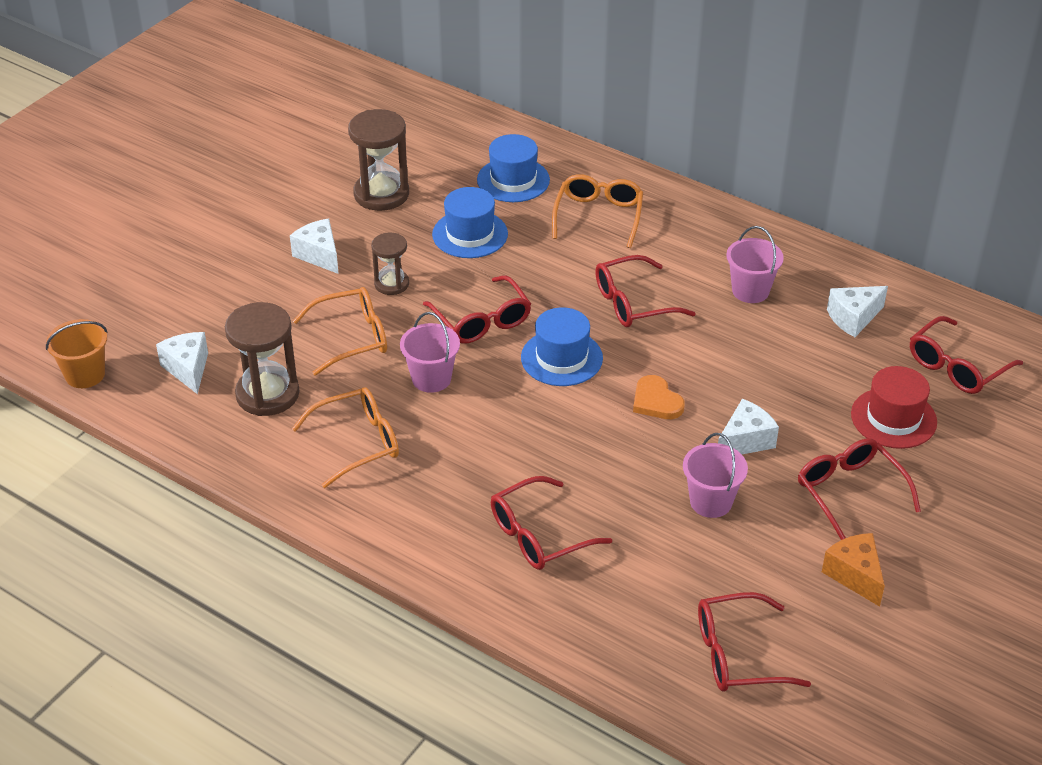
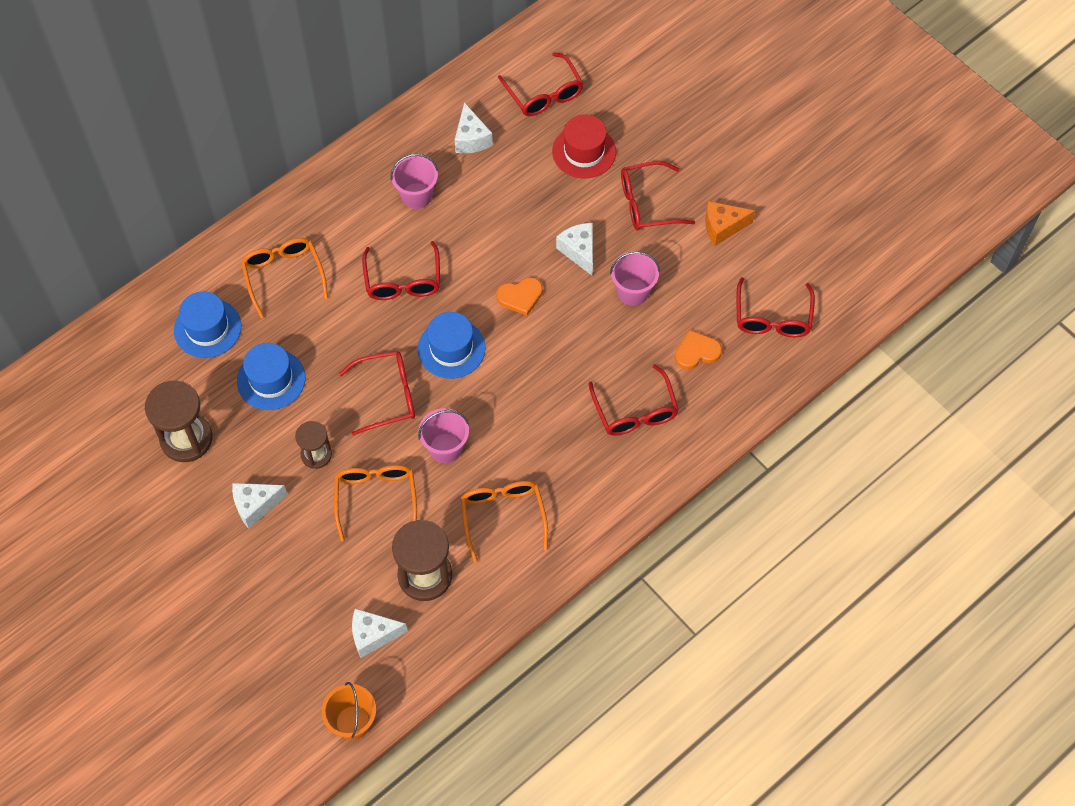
camera: 75 degrees left, 20 degrees up
(598, 216) = (283, 276): orange glasses -> orange glasses turned 45 degrees clockwise
(649, 581) = (696, 352): none -> orange heart

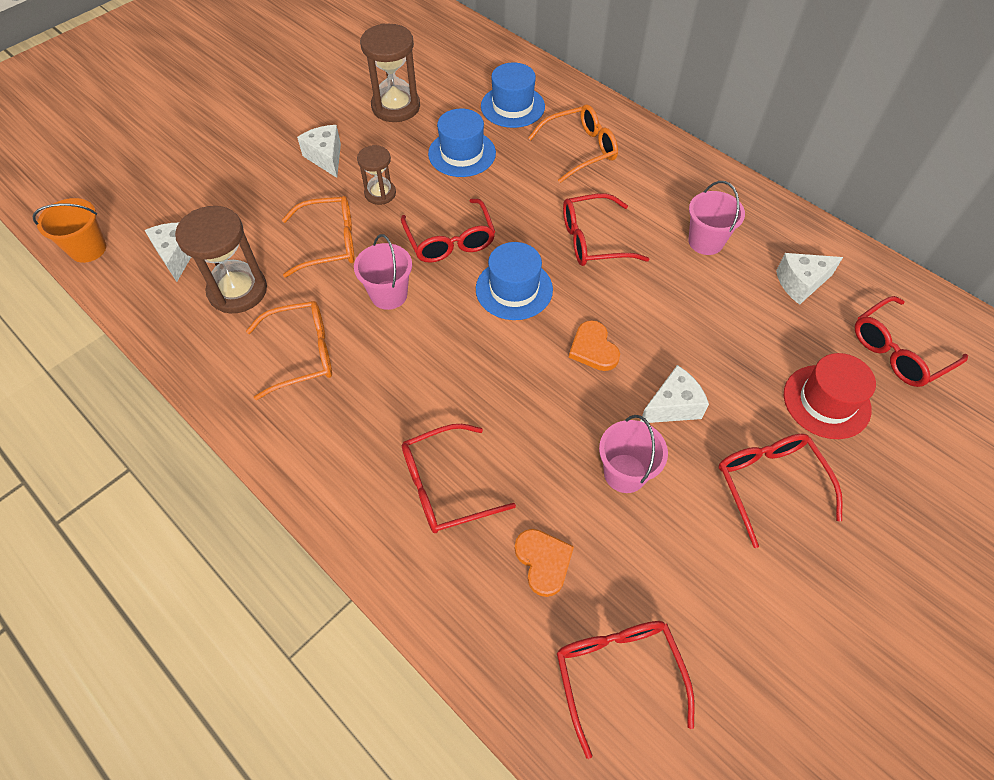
camera: 85 degrees right, 5 degrees down
(722, 227) = (760, 590): orange cheese -> none
(772, 317) = (618, 674): red glasses -> red glasses turned 75 degrees clockwise

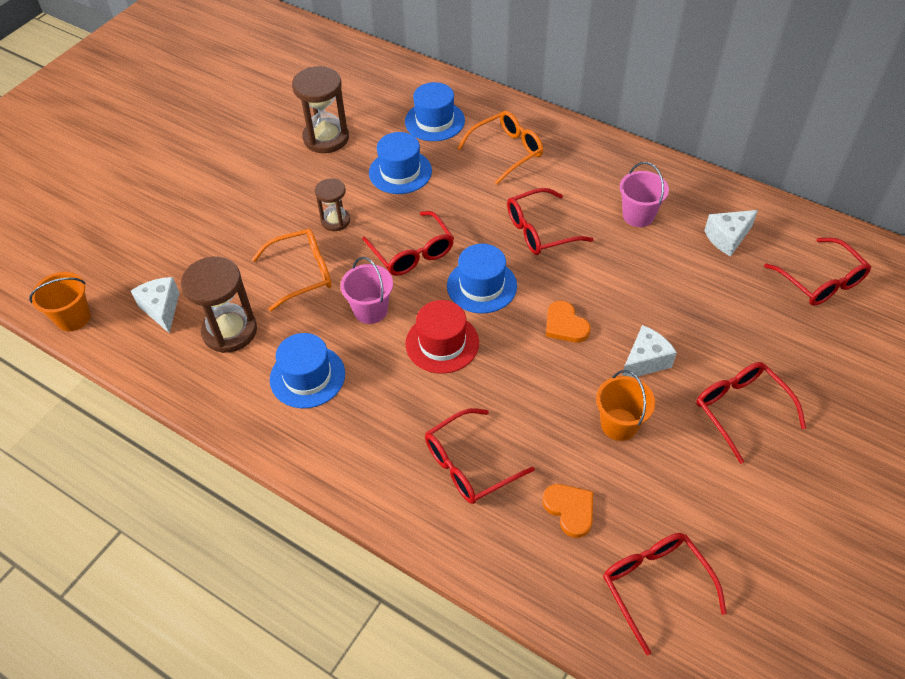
camera: 10 degrees left, 5 degrees down
(302, 354) = (307, 376): orange glasses -> blue hat
(326, 158) = (274, 196): white cheese -> none
(625, 473) = (619, 424): pink bucket -> orange bucket
(826, 401) = (771, 334): red hat -> red hat (442, 343)
(898, 351) = (820, 281): red glasses -> red glasses turned 75 degrees counterclockwise

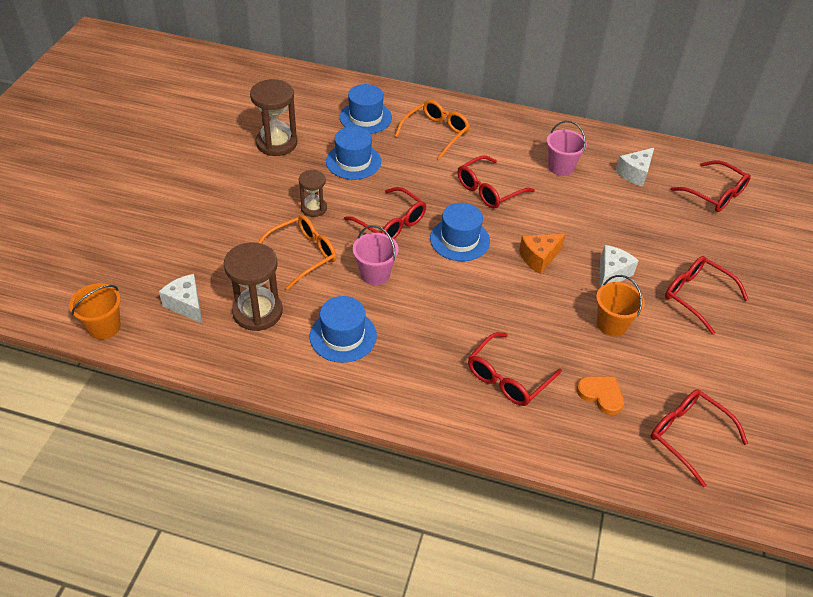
camera: 20 degrees left, 5 degrees down
(442, 343) = (446, 289): red hat -> none
(565, 325) = (539, 258): orange heart -> orange cheese

